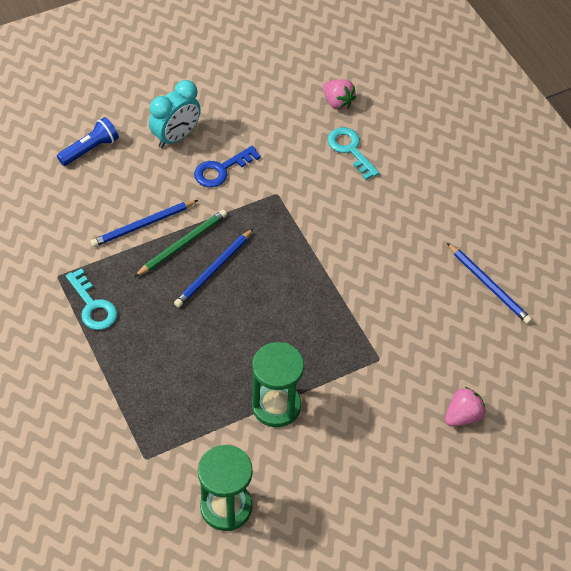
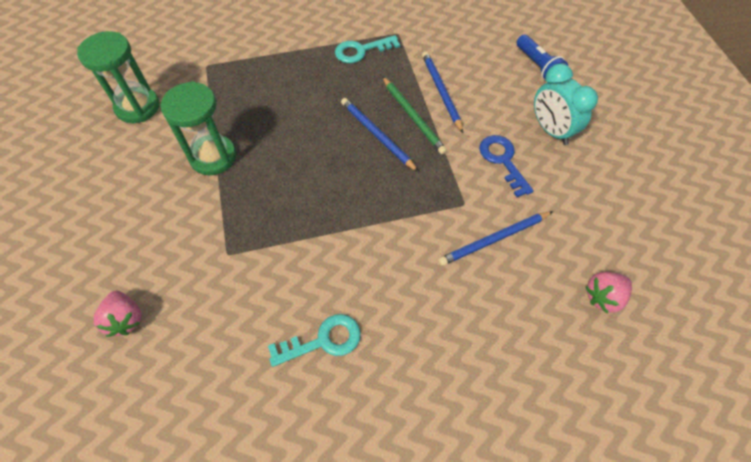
camera: 105 degrees right, 5 degrees up
(350, 149) = (523, 293): turquoise key -> turquoise key (323, 340)
(488, 285) = (281, 406): blue pencil -> blue pencil (494, 239)

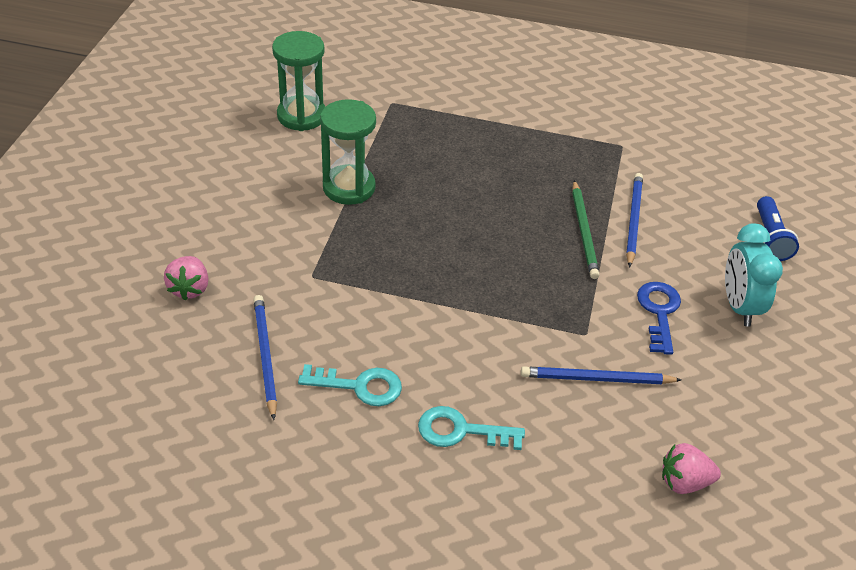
camera: 25 degrees right, 15 degrees down
(361, 51) = (567, 147): turquoise key -> turquoise key (461, 431)
(377, 135) = (532, 234): blue pencil -> blue pencil (265, 356)

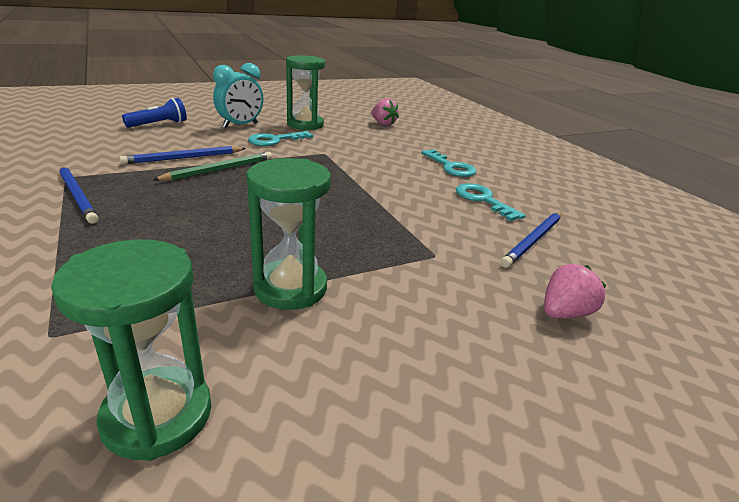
camera: 130 degrees left, 15 degrees down
(597, 379) = (354, 146): blue pencil -> blue pencil (77, 195)
(659, 312) = (275, 140): blue key -> turquoise key
(718, 376) = (305, 124): none -> green hourglass

